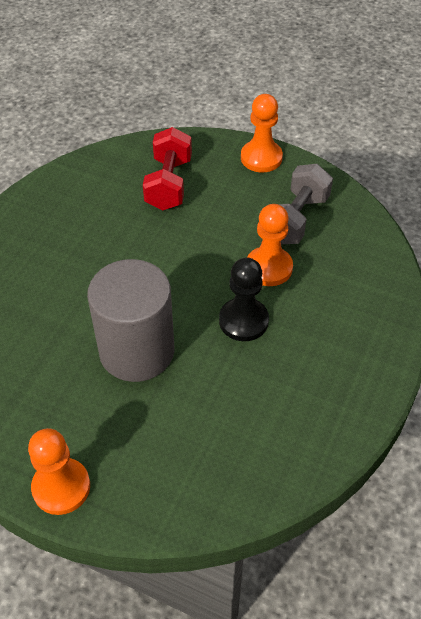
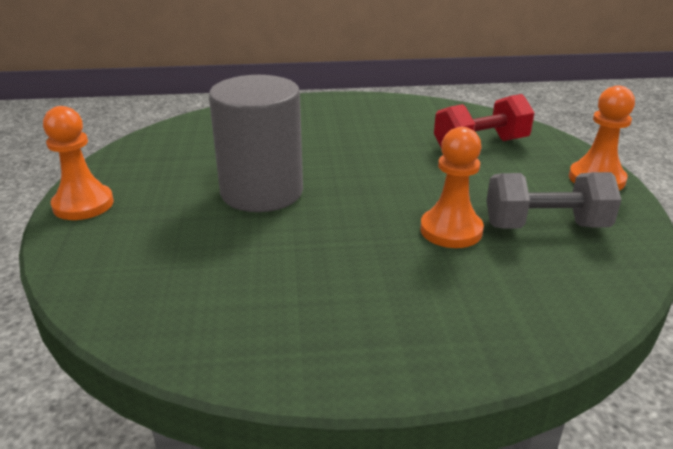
camera: 60 degrees right, 20 degrees down
(243, 321) = (358, 237): black pawn -> none

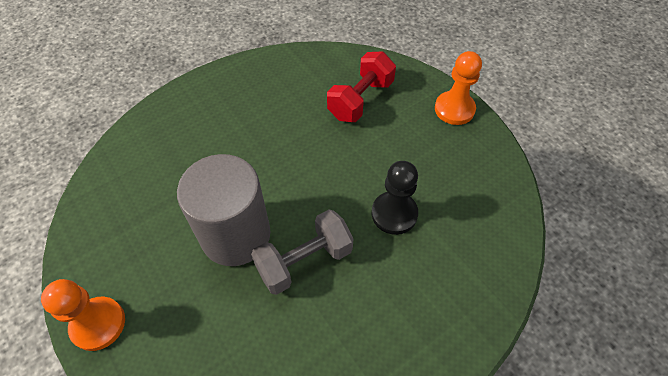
camera: 30 degrees left, 25 degrees up
(451, 230) = (394, 214): orange pawn -> black pawn
(545, 226) = (448, 179): grey dumbbell -> grey dumbbell (304, 261)

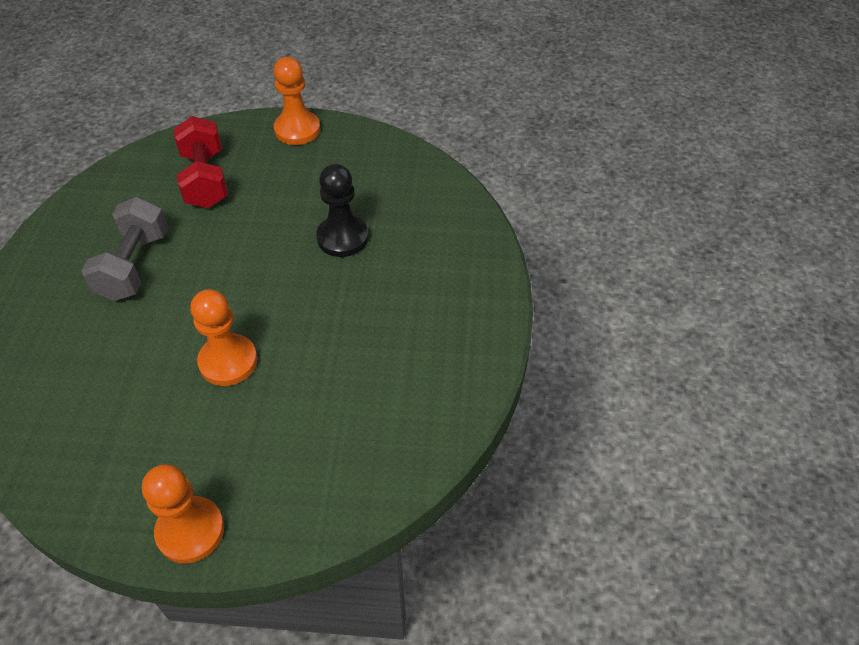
camera: 50 degrees left, 5 degrees down
(235, 235) = (228, 361): grey cylinder -> orange pawn
(304, 261) = (313, 327): grey dumbbell -> grey dumbbell (134, 265)

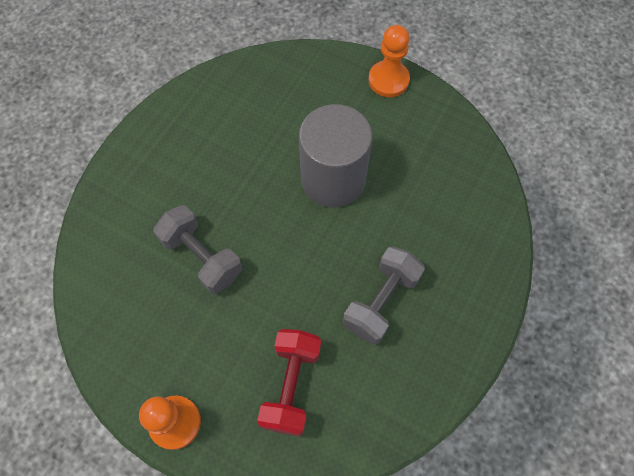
camera: 155 degrees left, 15 degrees up
(228, 361) = (333, 179): orange pawn -> grey cylinder
(342, 237) = (202, 257): black pawn -> grey dumbbell

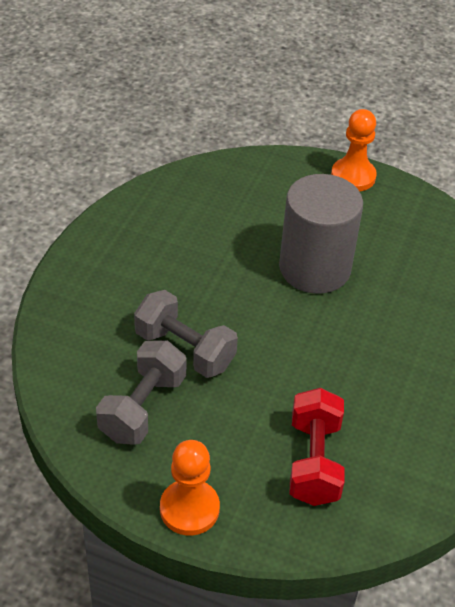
camera: 10 degrees left, 20 degrees down
(381, 301) = (394, 375): grey dumbbell -> grey dumbbell (143, 408)

